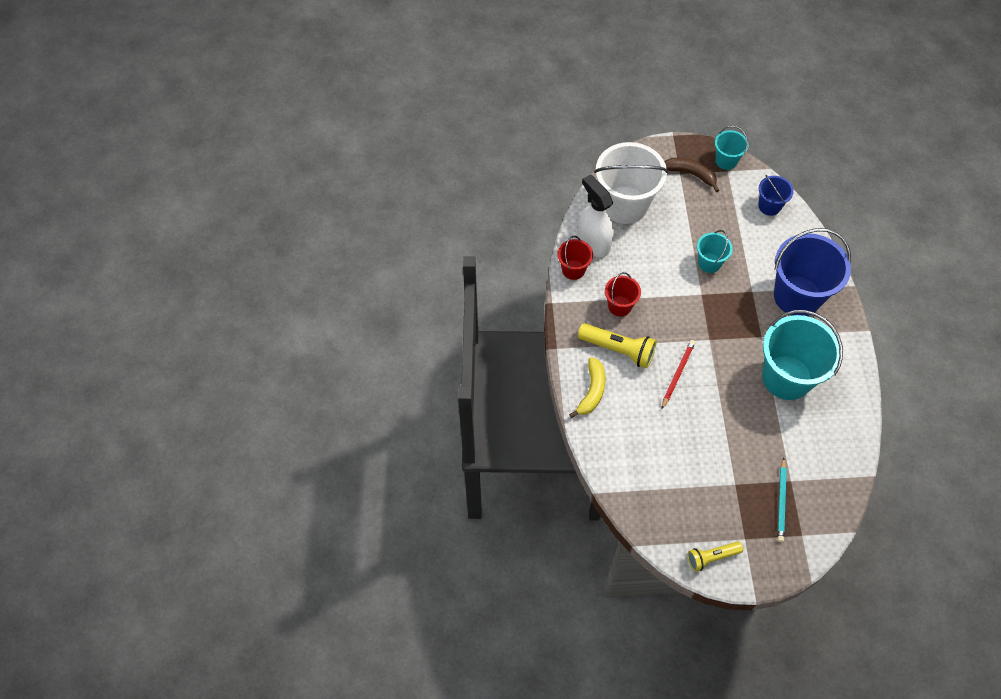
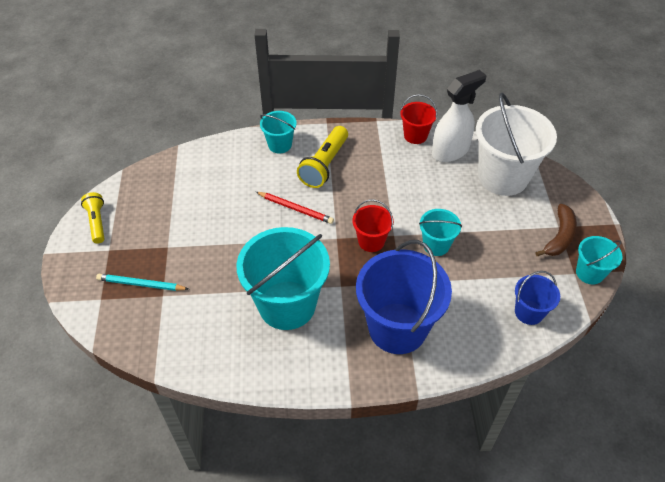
camera: 90 degrees right, 10 degrees down
(591, 391) = (280, 145): yellow banana -> turquoise bucket
(619, 306) = (375, 168): red bucket -> red bucket (371, 241)

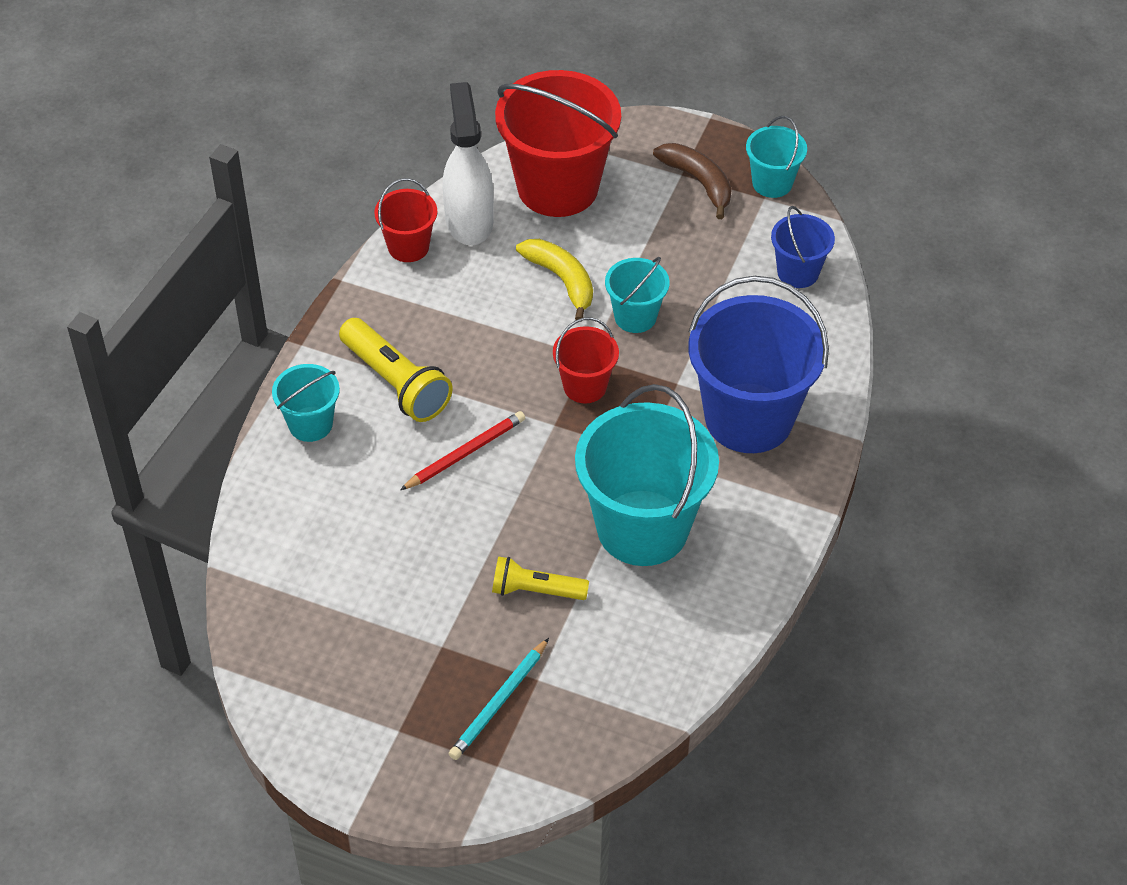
camera: 65 degrees left, 0 degrees up
(97, 222) = (325, 733): yellow flashlight -> yellow flashlight (536, 590)
(438, 203) = (562, 281): none -> yellow banana
(503, 177) = (557, 187): white bucket -> red bucket

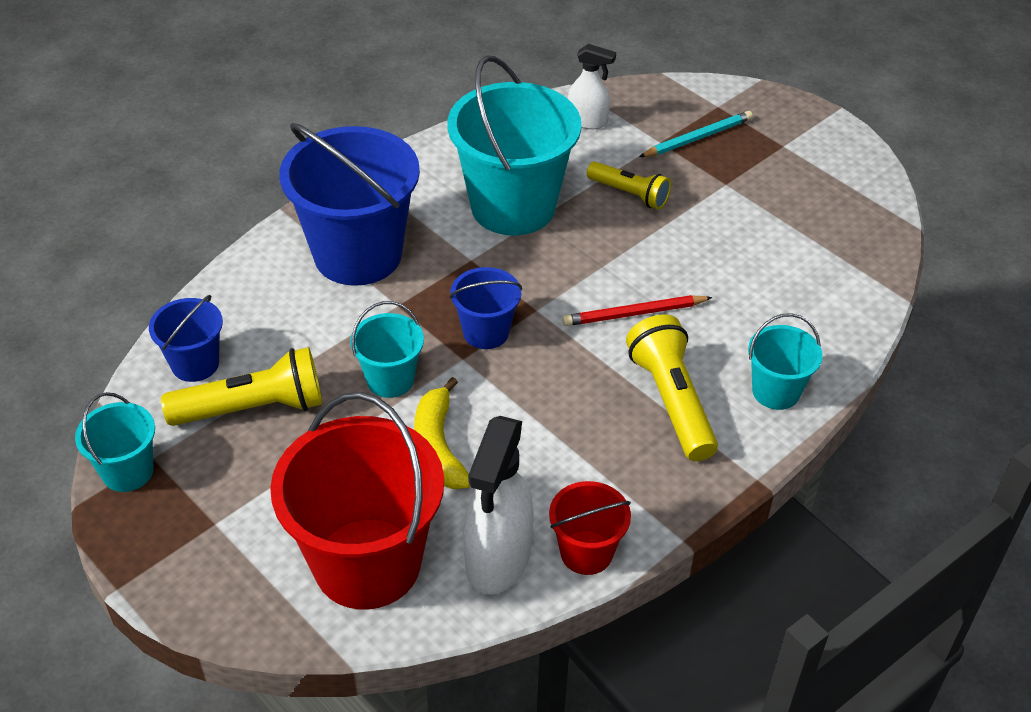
camera: 155 degrees left, 5 degrees down
(585, 386) = (486, 332): red bucket -> blue bucket
(632, 677) = (587, 121): none -> white spray bottle
(698, 182) = (205, 504): brown banana -> none
(723, 256) = (253, 408): none -> yellow flashlight

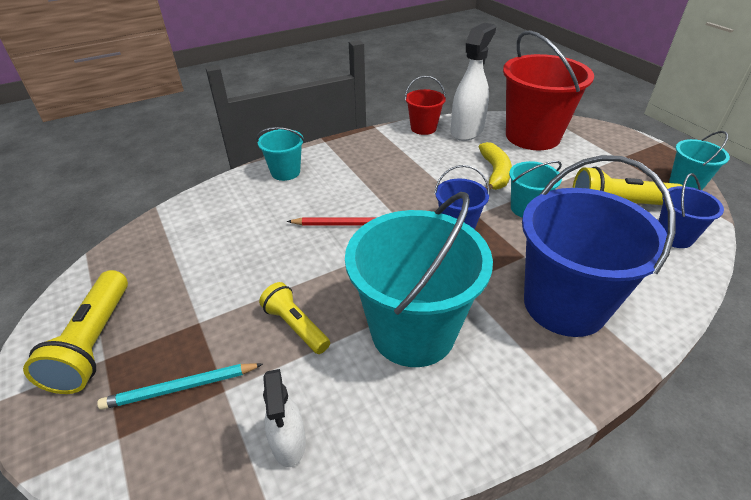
camera: 165 degrees left, 5 degrees down
(587, 121) = (289, 443): white spray bottle -> white spray bottle turned 135 degrees counterclockwise
(671, 401) = (349, 175): yellow flashlight -> yellow flashlight (94, 342)

